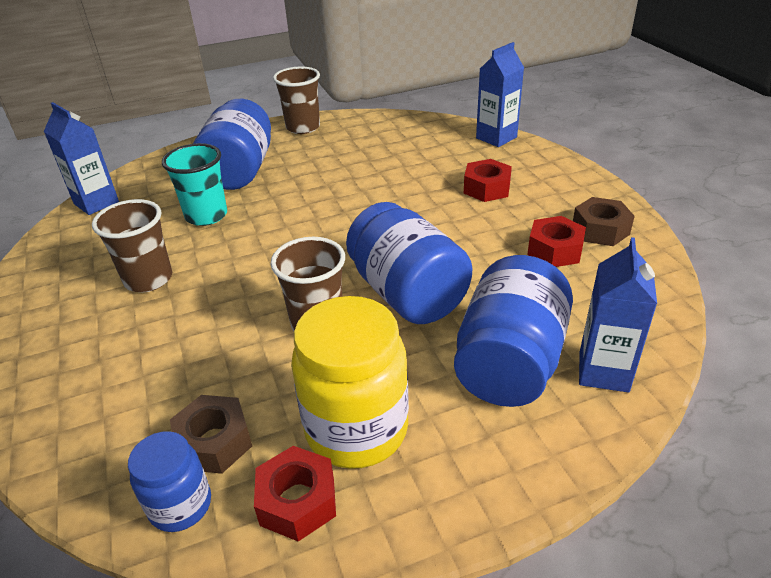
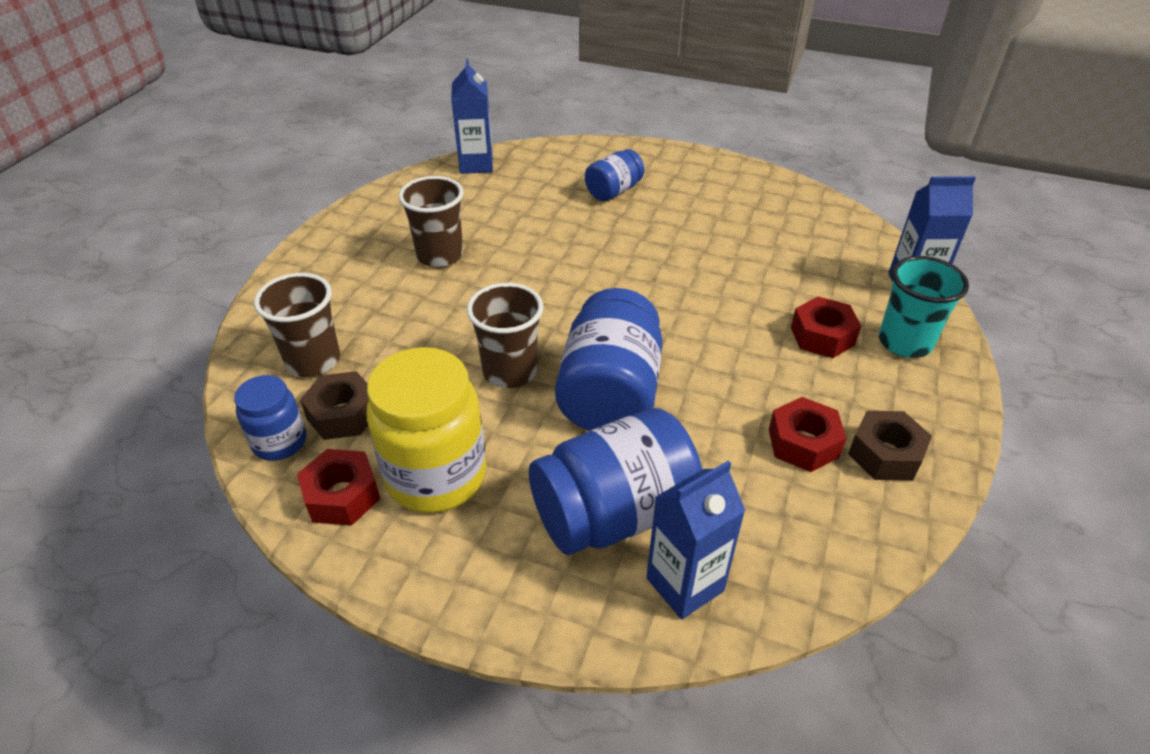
camera: 40 degrees right, 5 degrees up
(206, 215) = (540, 221): turquoise cup -> turquoise cup (904, 342)
(240, 171) = (613, 191): blue jar -> blue jar, size x0.55
(303, 127) = (722, 172): brown cup -> brown cup (313, 361)

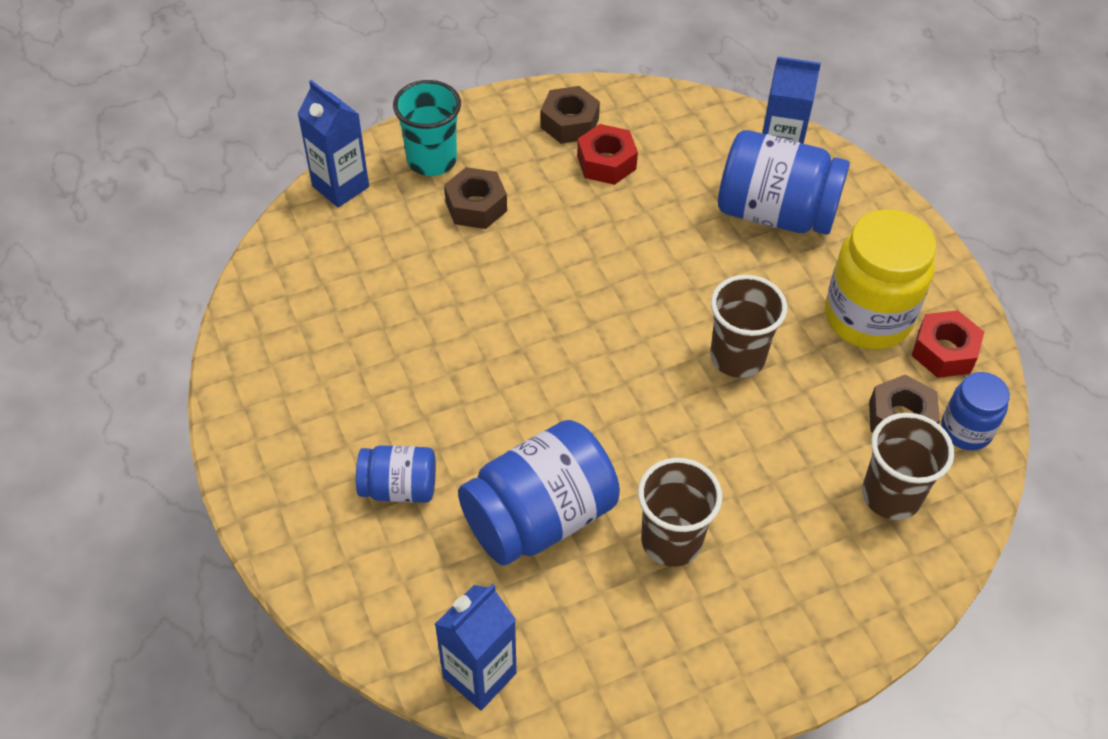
camera: 135 degrees left, 10 degrees up
(609, 394) = (685, 283): blue jar -> blue jar (539, 517)
(822, 336) = (476, 206): red nut -> brown nut

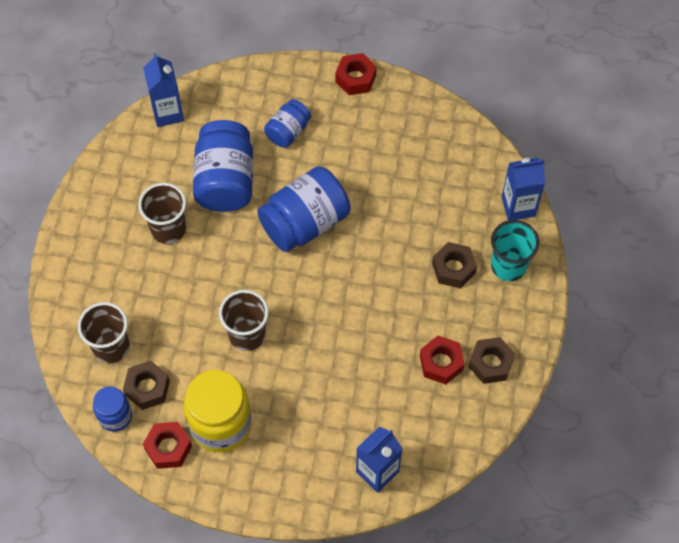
camera: 125 degrees right, 10 degrees up
(246, 455) = (355, 78): none -> red nut
(775, 213) = (332, 433): blue jar -> blue jar (305, 223)

